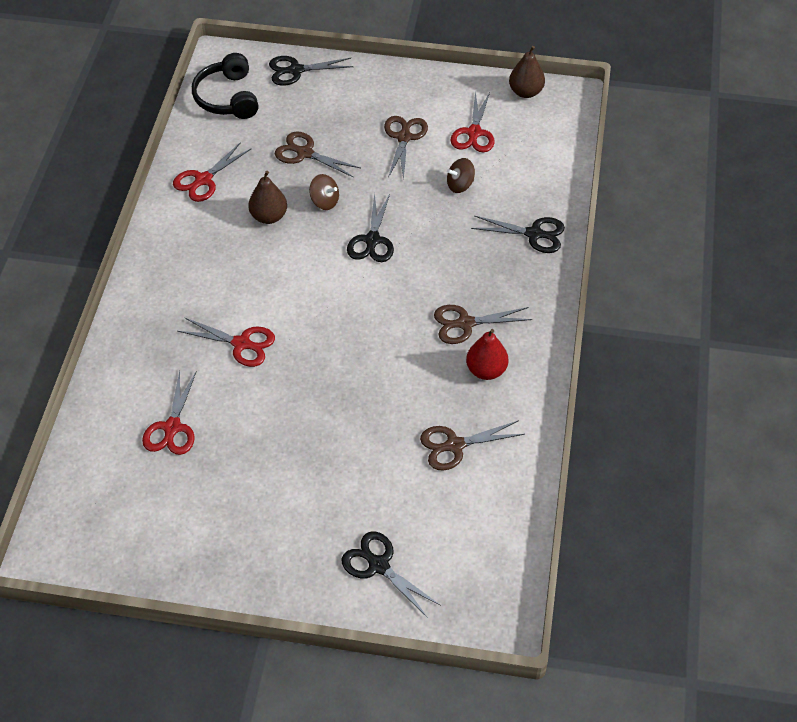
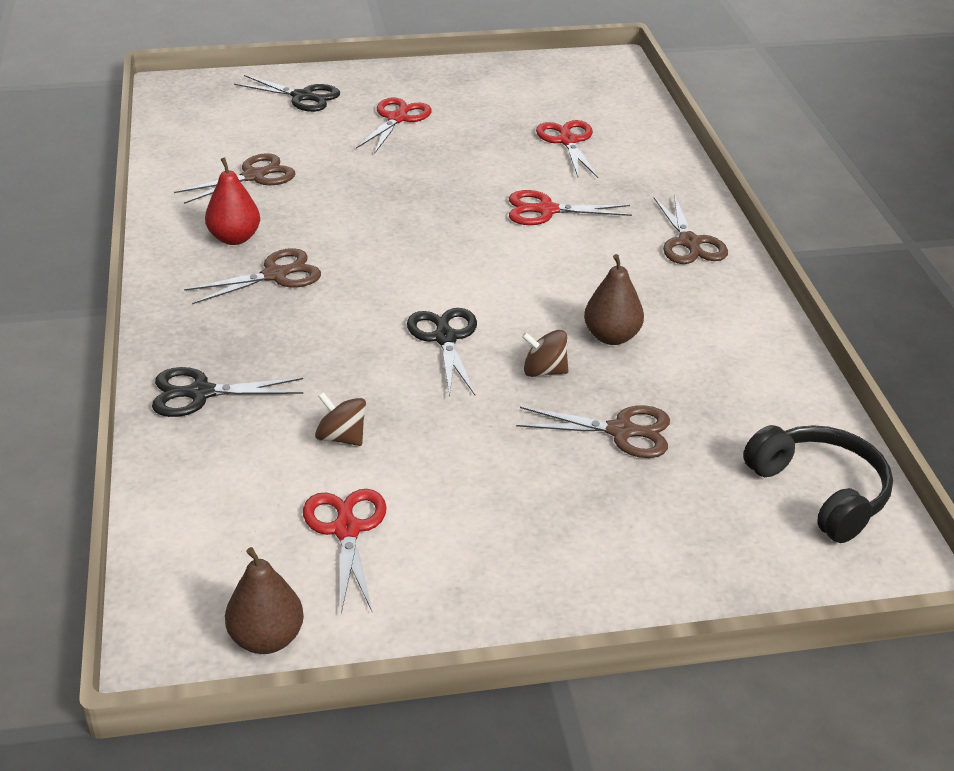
camera: 160 degrees right, 15 degrees down
(203, 180) = (743, 362): red scissors -> red scissors (397, 119)
(296, 70) = (743, 573): black scissors -> none
(404, 137) = (470, 493): brown scissors -> brown scissors (689, 242)
(460, 185) = (341, 437): brown spinning top -> brown spinning top turned 105 degrees counterclockwise

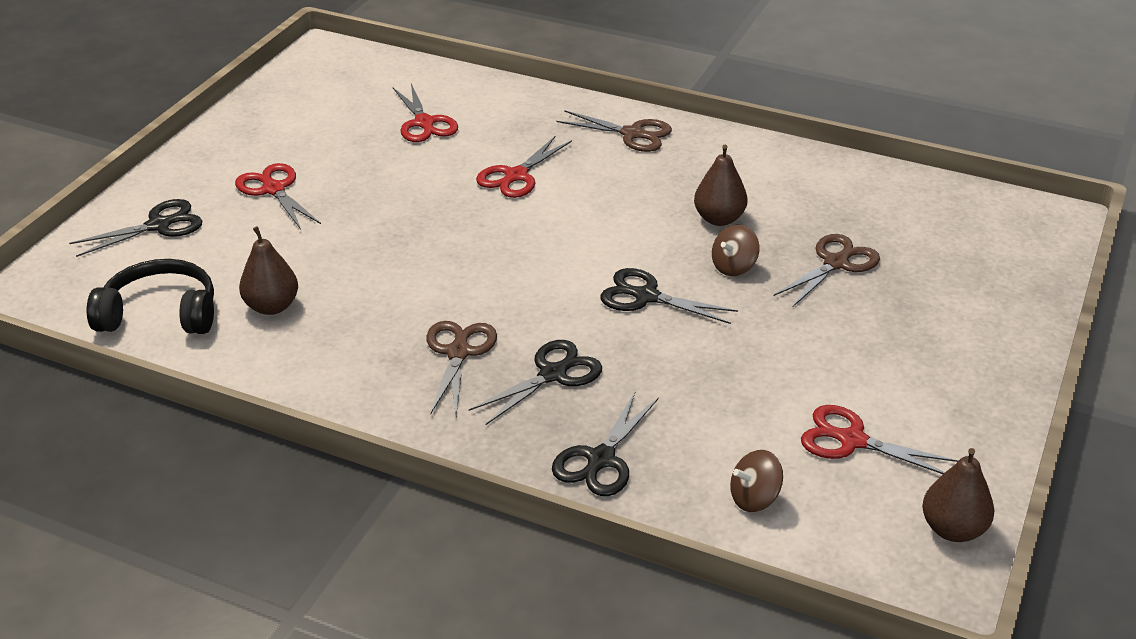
camera: 55 degrees left, 0 degrees up
(234, 238) = (369, 355): red pear -> none
(253, 176) = (272, 306): brown scissors -> brown pear
(289, 329) = (552, 374): none -> black scissors
(341, 437) = (732, 400): brown spinning top -> brown spinning top (754, 498)
(568, 141) = (424, 123): red scissors -> red scissors turned 135 degrees counterclockwise
(820, 492) = (964, 213): black headphones -> black headphones (160, 314)

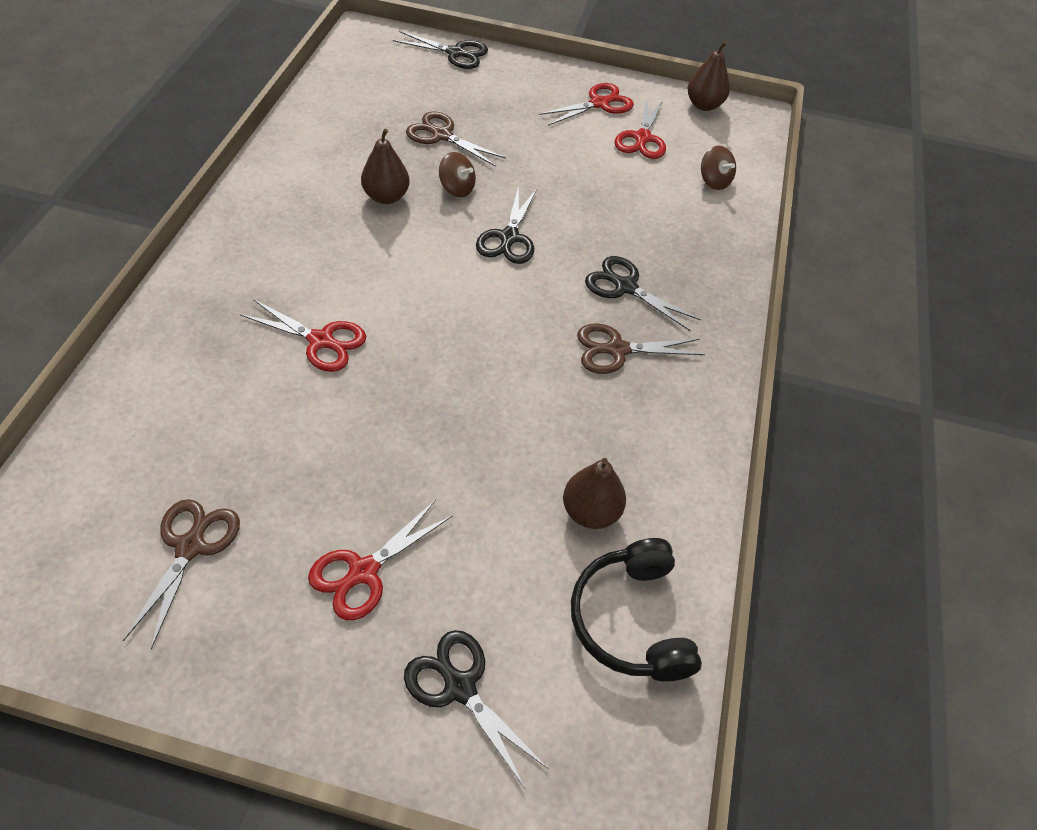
camera: 105 degrees left, 15 degrees up
(424, 123) = (201, 440): red scissors -> red scissors (599, 104)
(601, 459) = (709, 254): black scissors -> black scissors (455, 53)
(632, 134) = (234, 257): brown scissors -> brown scissors (190, 547)

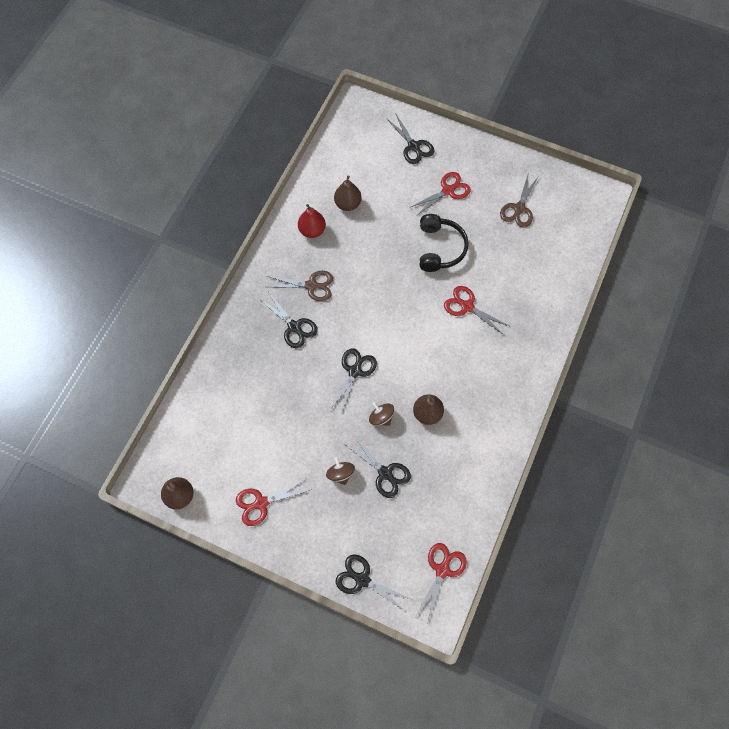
camera: 165 degrees left, 15 degrees up
(442, 135) = (385, 473): brown scissors -> black scissors
(631, 620) = (342, 160): black headphones -> black headphones (440, 248)
(642, 138) = (241, 460): red scissors -> red scissors (442, 570)
(648, 447) = (312, 230): none -> red pear
(714, 181) = (206, 411): brown spinning top -> brown spinning top (340, 474)

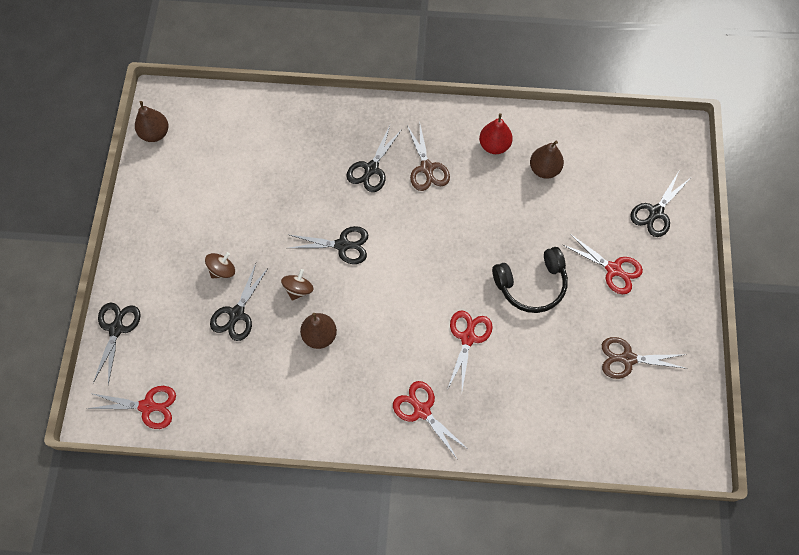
camera: 70 degrees right, 0 degrees up
(261, 503) = (169, 207): red scissors -> red scissors (422, 410)

